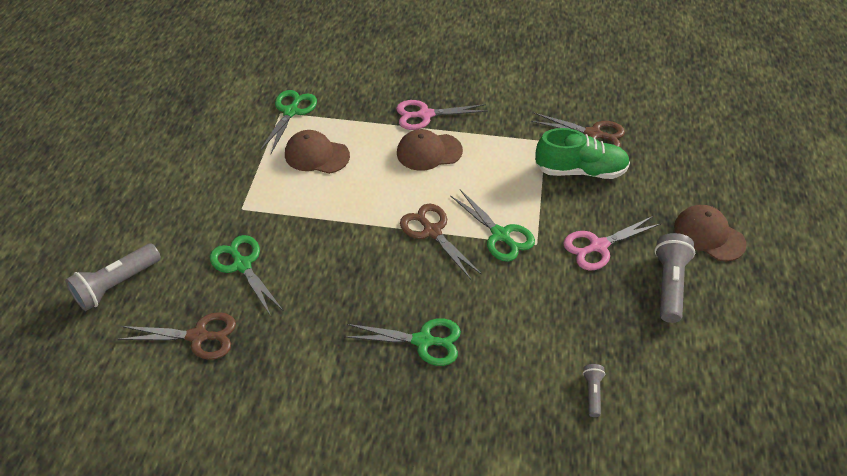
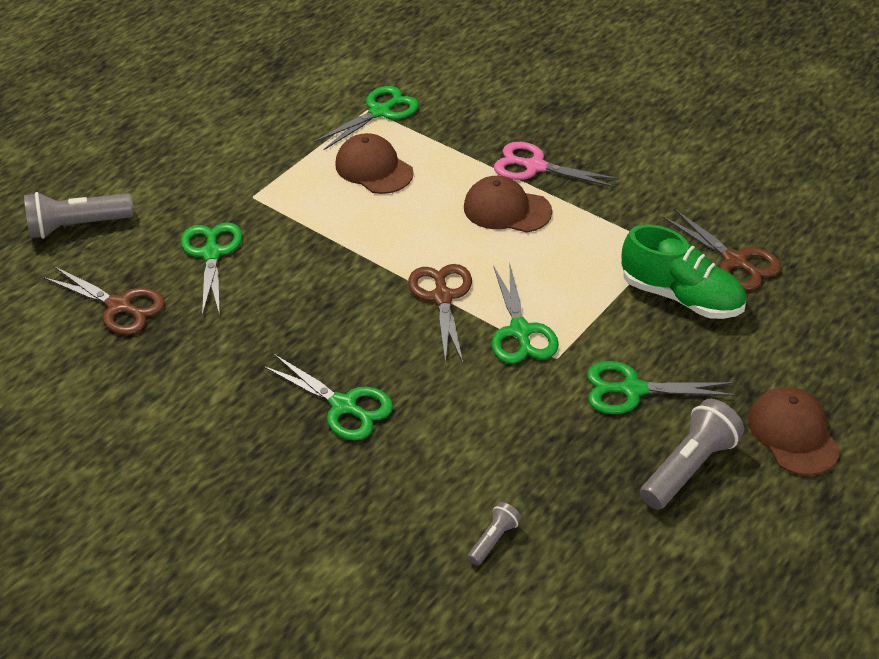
camera: 30 degrees right, 5 degrees down
(598, 246) = (632, 390): pink scissors -> green scissors

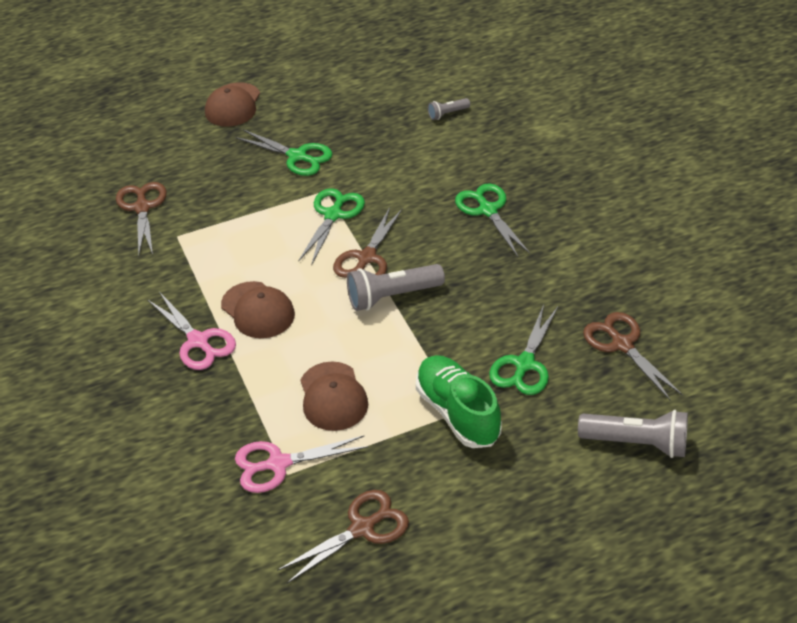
camera: 150 degrees left, 0 degrees up
(281, 99) = (363, 528): none -> brown scissors
(380, 111) = (277, 464): green scissors -> pink scissors
(681, 297) = (205, 198): green shoe -> green shoe (457, 413)
(689, 467) = (308, 110): grey flashlight -> grey flashlight (392, 296)

